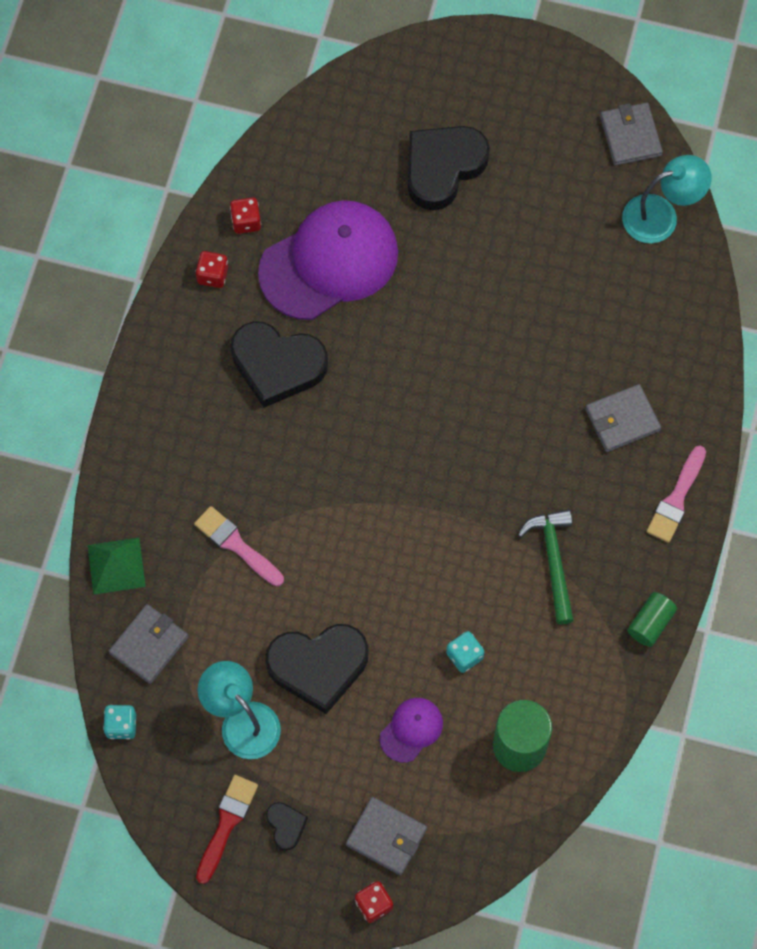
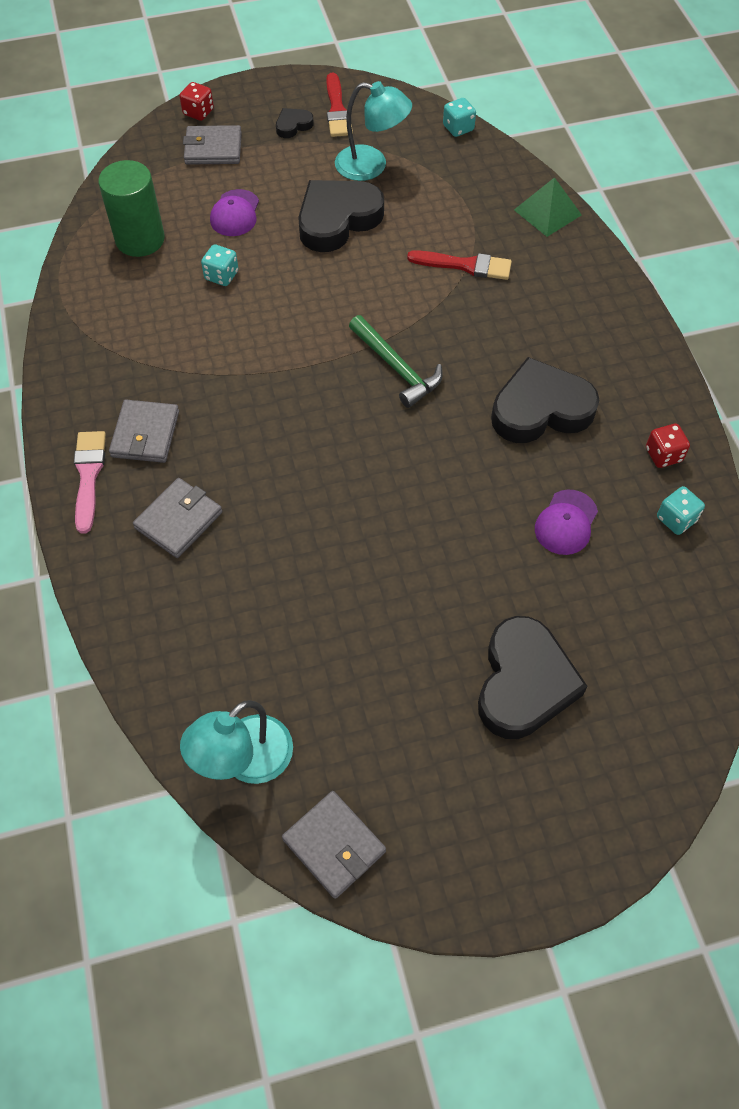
camera: 150 degrees right, 10 degrees down
(149, 645) = (479, 178): grey wallet -> grey wallet (145, 434)
(236, 545) = (465, 265): pink brush -> red brush
(246, 221) = (676, 519): red dice -> turquoise dice
(286, 826) = (293, 125): black heart -> black heart turned 105 degrees clockwise
(329, 262) = (566, 522): purple cap -> purple cap, size x0.45
(553, 561) = (183, 373): green hammer -> green hammer (397, 368)
(650, 623) = (67, 367): green cylinder -> none

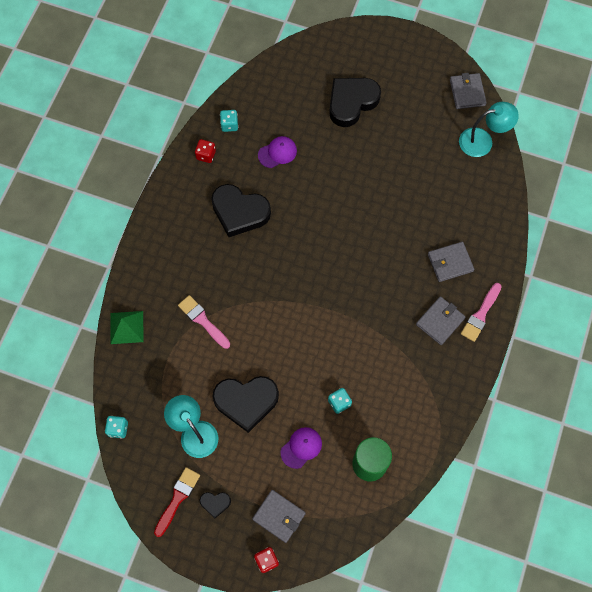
camera: 145 degrees left, 10 degrees up
(397, 368) = (289, 279): green hammer -> none
(465, 265) = (203, 320): red brush -> pink brush

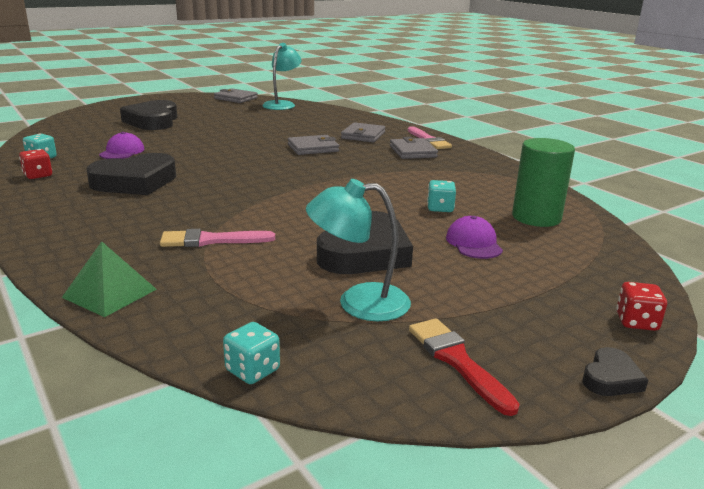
camera: 55 degrees left, 45 degrees down
(215, 503) = (499, 329): black heart -> black heart (611, 378)
(279, 516) = (564, 288): grey wallet -> grey wallet (313, 148)

